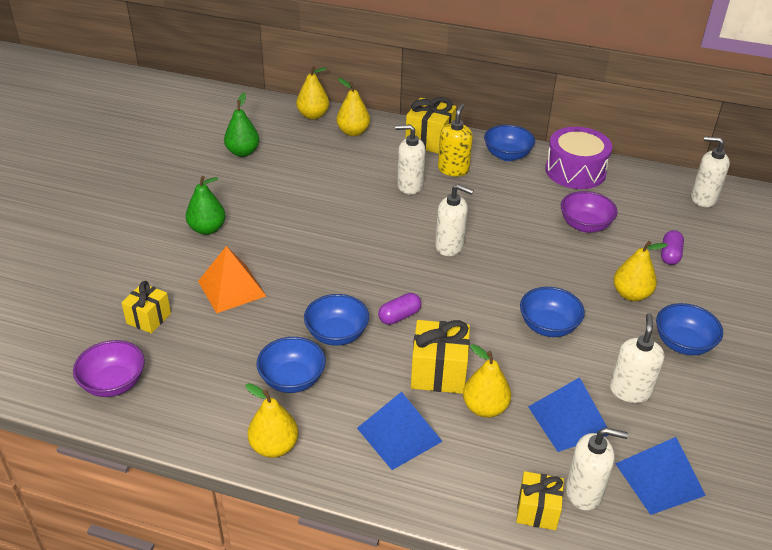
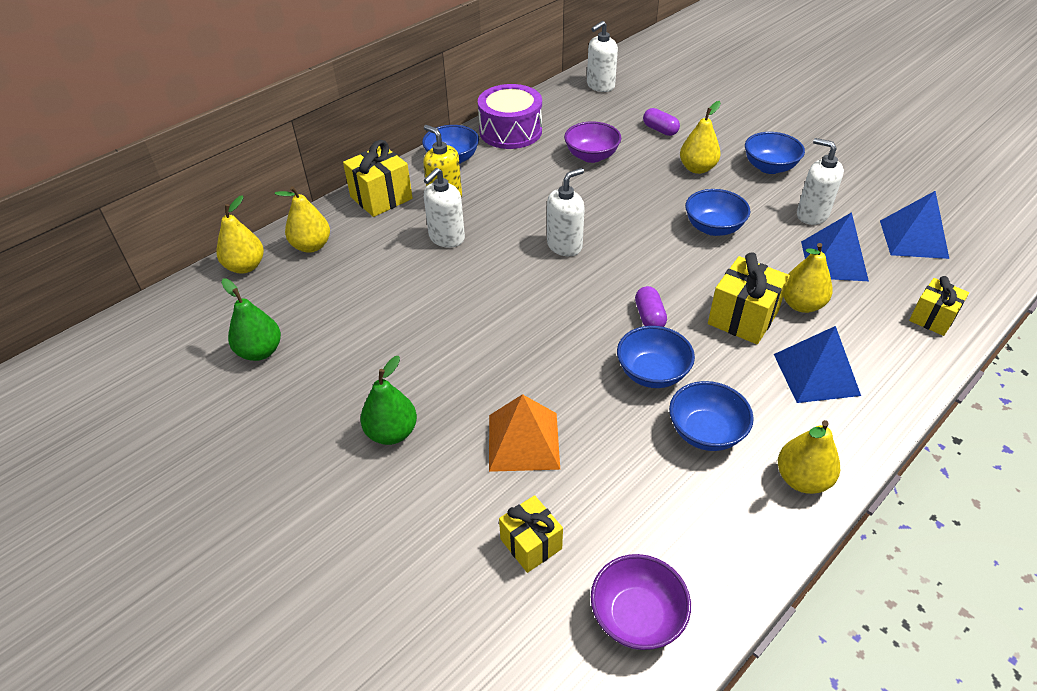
camera: 60 degrees left, 5 degrees up
(584, 492) = (917, 284): white soap dispenser -> none

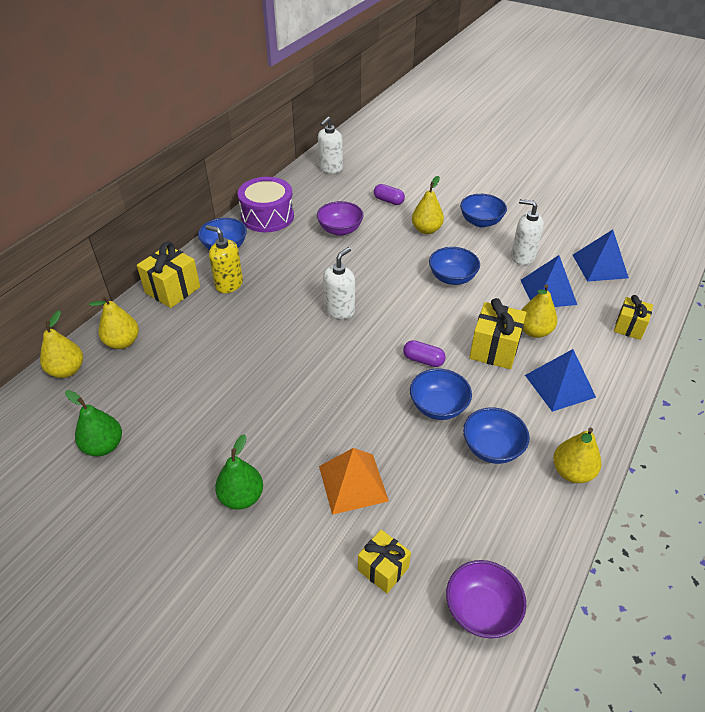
camera: 15 degrees left, 0 degrees up
(446, 238) = (239, 318): white soap dispenser -> none
(649, 317) = (423, 360): purple capsule -> purple capsule turned 45 degrees counterclockwise

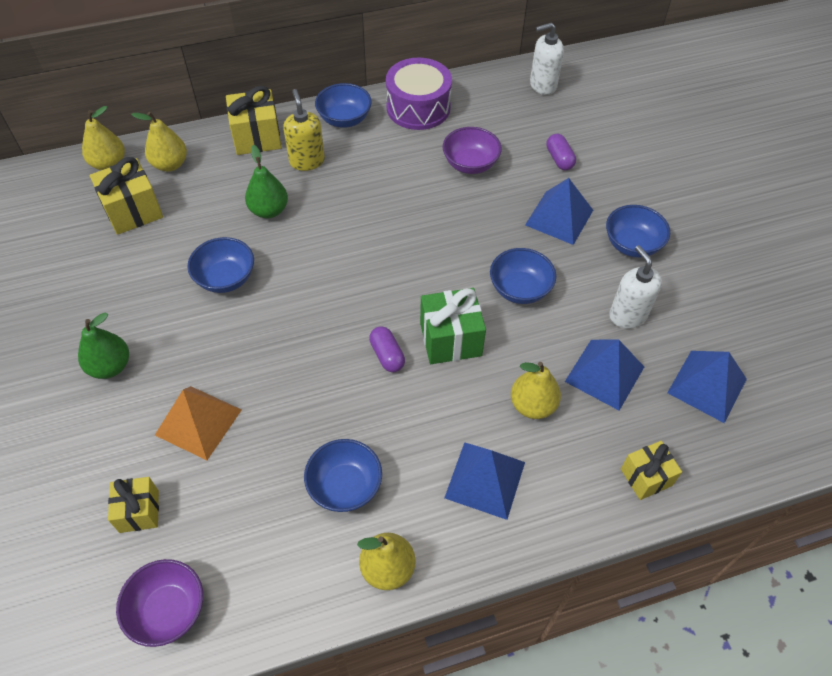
camera: 40 degrees right, 10 degrees up
(104, 446) = (68, 249): green pear -> green pear (269, 210)
(339, 310) = (371, 251): white soap dispenser -> none
(426, 230) = (559, 217): yellow pear -> blue pyramid
(438, 406) = (346, 410): blue bowl -> blue bowl (225, 278)
(448, 327) = (450, 339): none -> green gift
(494, 349) = (467, 394): yellow gift -> yellow gift (133, 211)

